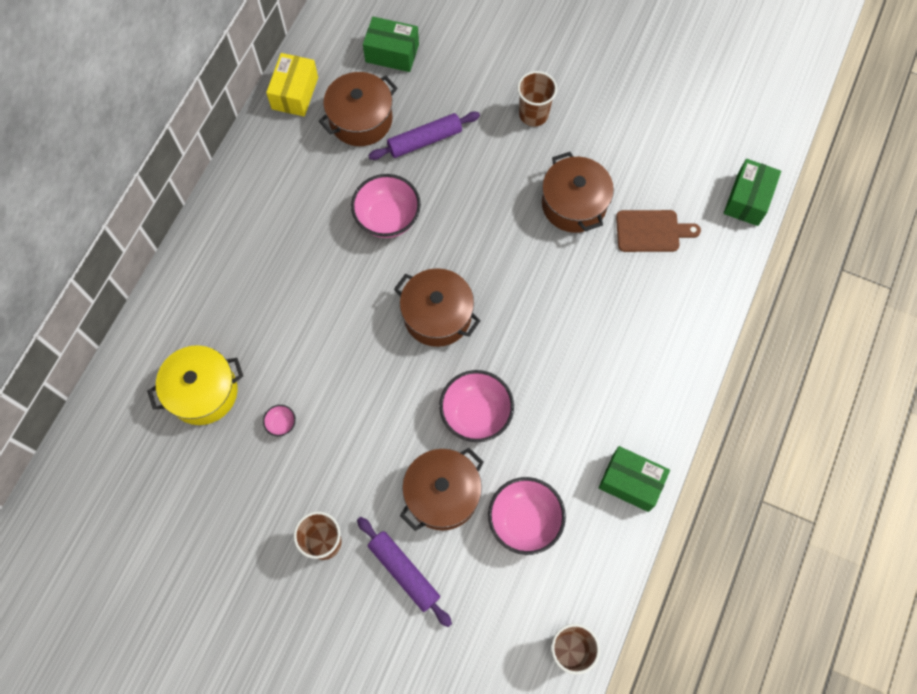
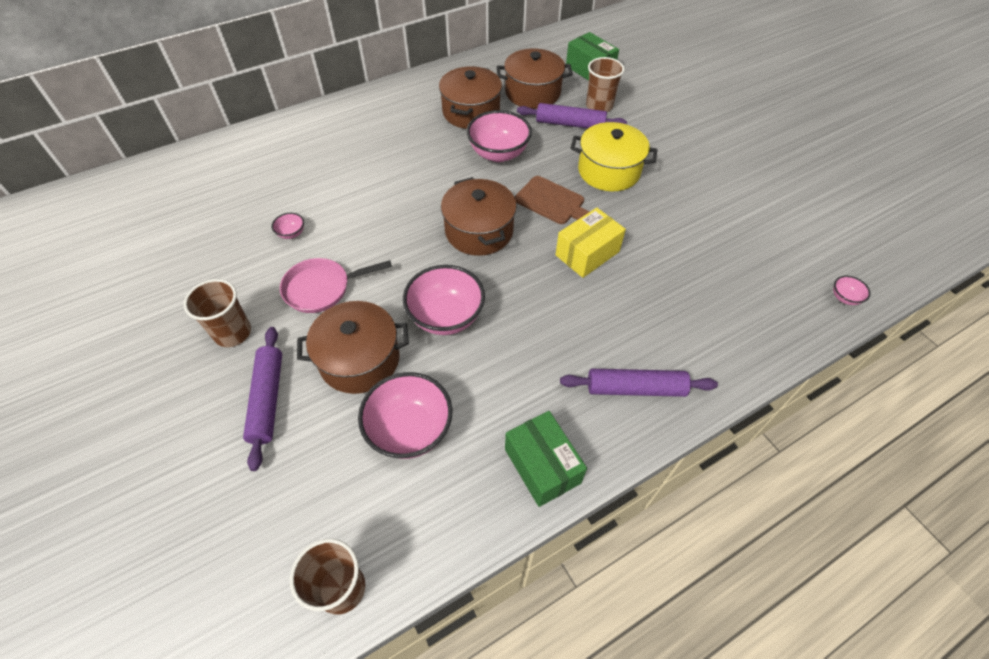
camera: 35 degrees right, 15 degrees down
(203, 392) = (262, 184): yellow pot -> yellow pot (609, 171)
(295, 93) = (500, 61): yellow box -> yellow box (587, 253)
(357, 456) = (322, 288): none -> pink pan
(533, 114) = (673, 148): brown cup -> brown cup (599, 106)
(574, 204) = (662, 218): brown pot -> brown pot (471, 112)
(651, 231) = (723, 272): brown cutting board -> brown cutting board (552, 202)
(652, 380) = (635, 388): none -> purple rolling pin
(747, 199) = (844, 298): green box -> pink bowl

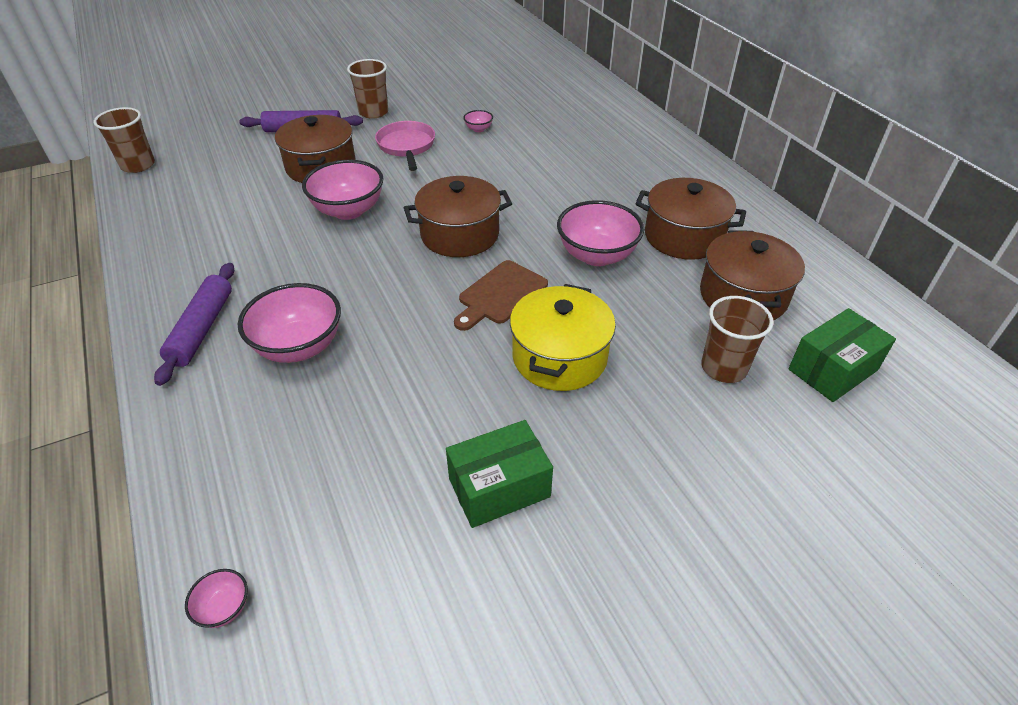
camera: 95 degrees right, 10 degrees down
(410, 430) = (239, 191): pink bowl -> pink bowl (299, 346)
(542, 466) = (162, 258): green box -> green box (499, 487)
(570, 124) = (669, 328): purple rolling pin -> none
(587, 253) = (404, 315): yellow box -> none

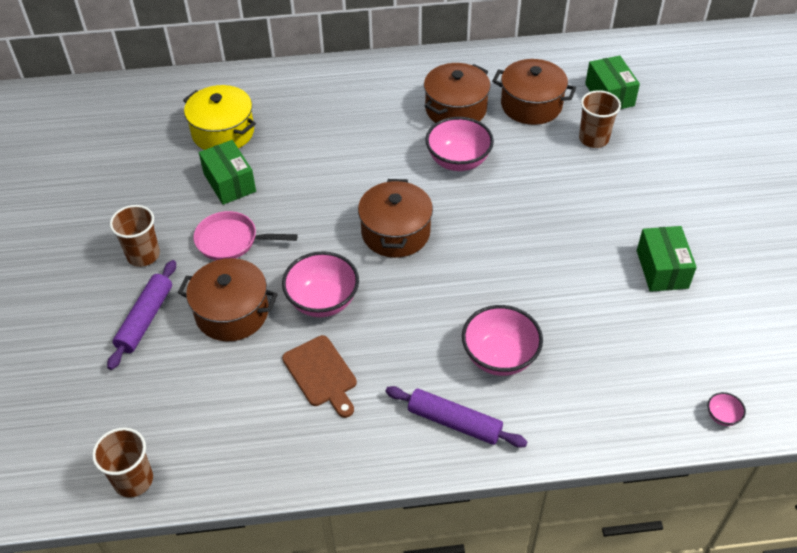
camera: 70 degrees left, 5 degrees up
(478, 129) = (229, 183): pink bowl -> green box
(500, 294) = (482, 226): brown cutting board -> brown cutting board (321, 374)
(559, 357) = (559, 211): yellow pot -> yellow pot (223, 132)

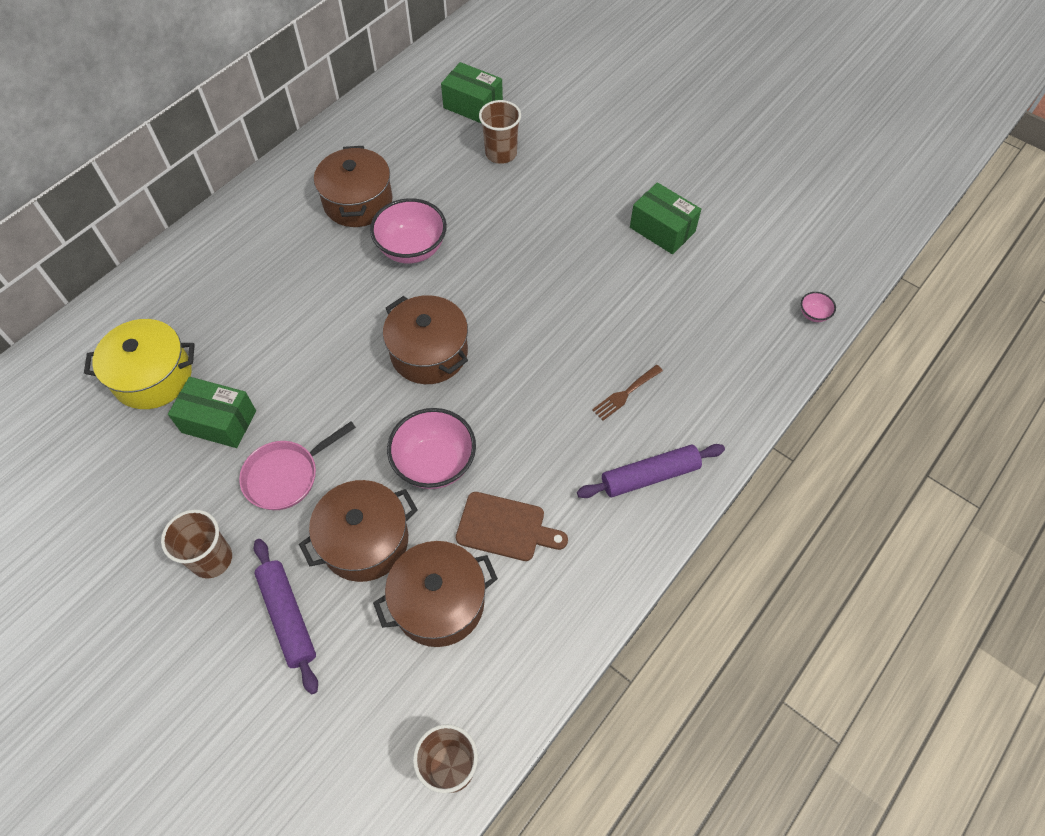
camera: 45 degrees left, 10 degrees up
(499, 357) = (625, 394): pink bowl -> brown fork
(531, 105) = (419, 156): brown pot -> brown pot (439, 602)

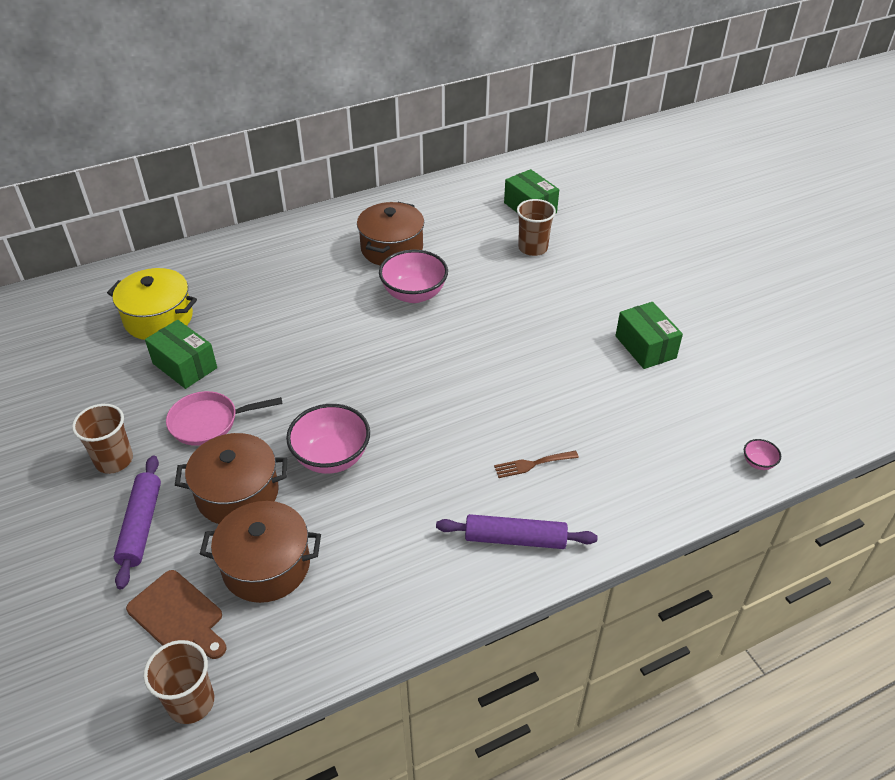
camera: 25 degrees right, 15 degrees down
(429, 353) = (380, 373): brown pot -> none
(505, 527) = (359, 529): brown cutting board -> brown cutting board (178, 615)

